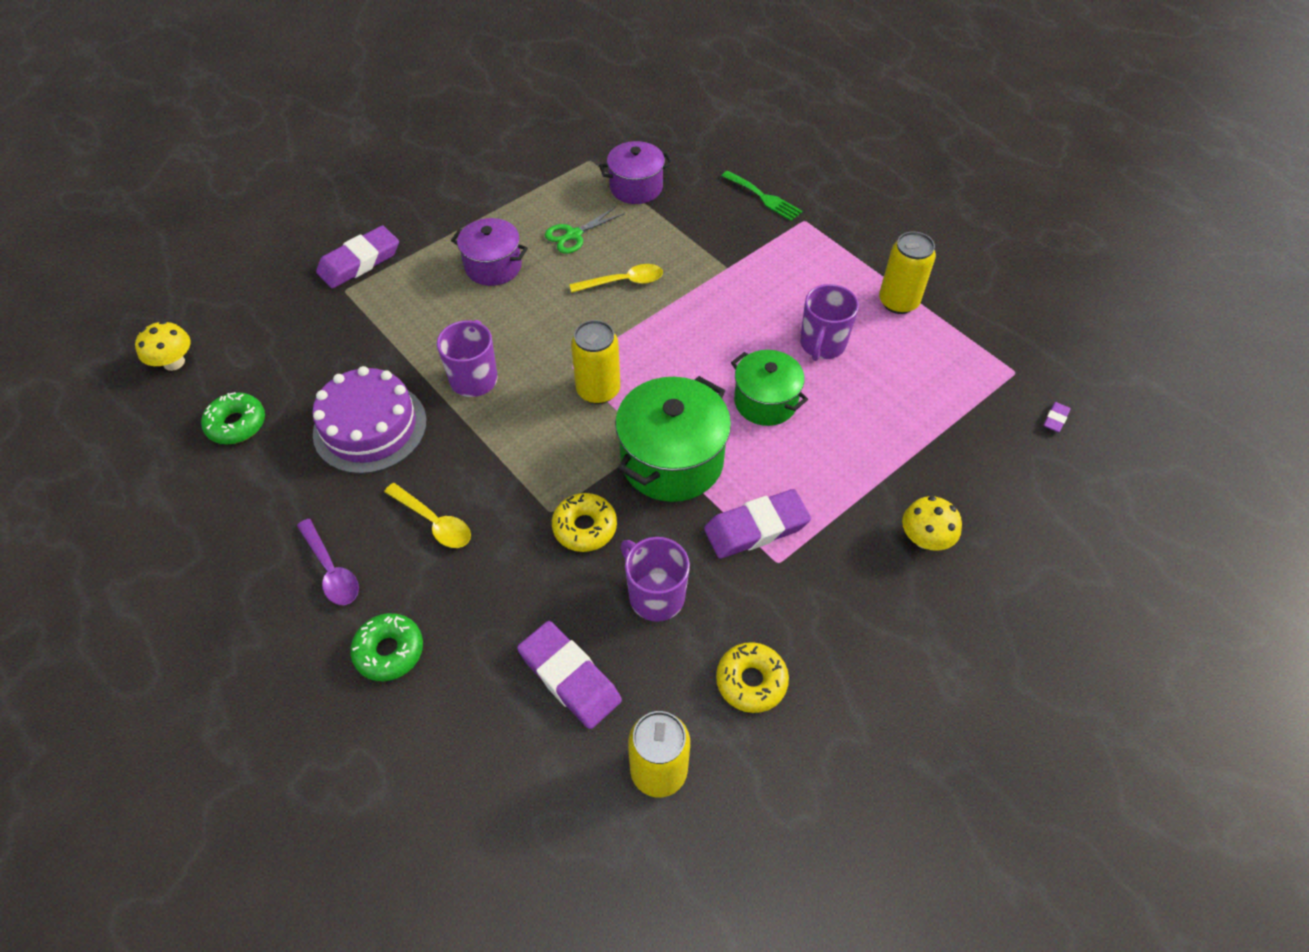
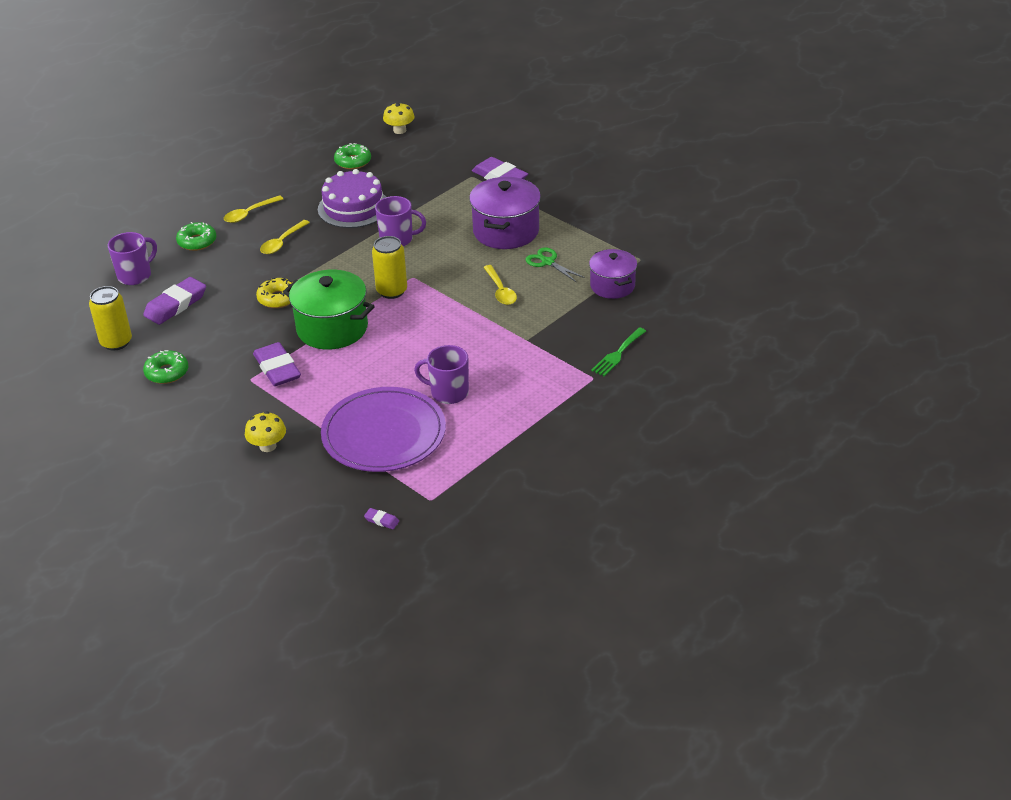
camera: 85 degrees right, 15 degrees down
(331, 570) = (249, 213): purple spoon -> yellow spoon
(493, 266) = (506, 231): purple pot -> purple pot, size x1.55
(655, 595) = (228, 331): purple mug -> purple mug (135, 275)
(751, 681) = (167, 372): yellow donut -> green donut
(765, 401) = (387, 367): green pot -> none
(898, 302) = (502, 433): yellow can -> none
(899, 411) = (384, 434): none -> purple plate

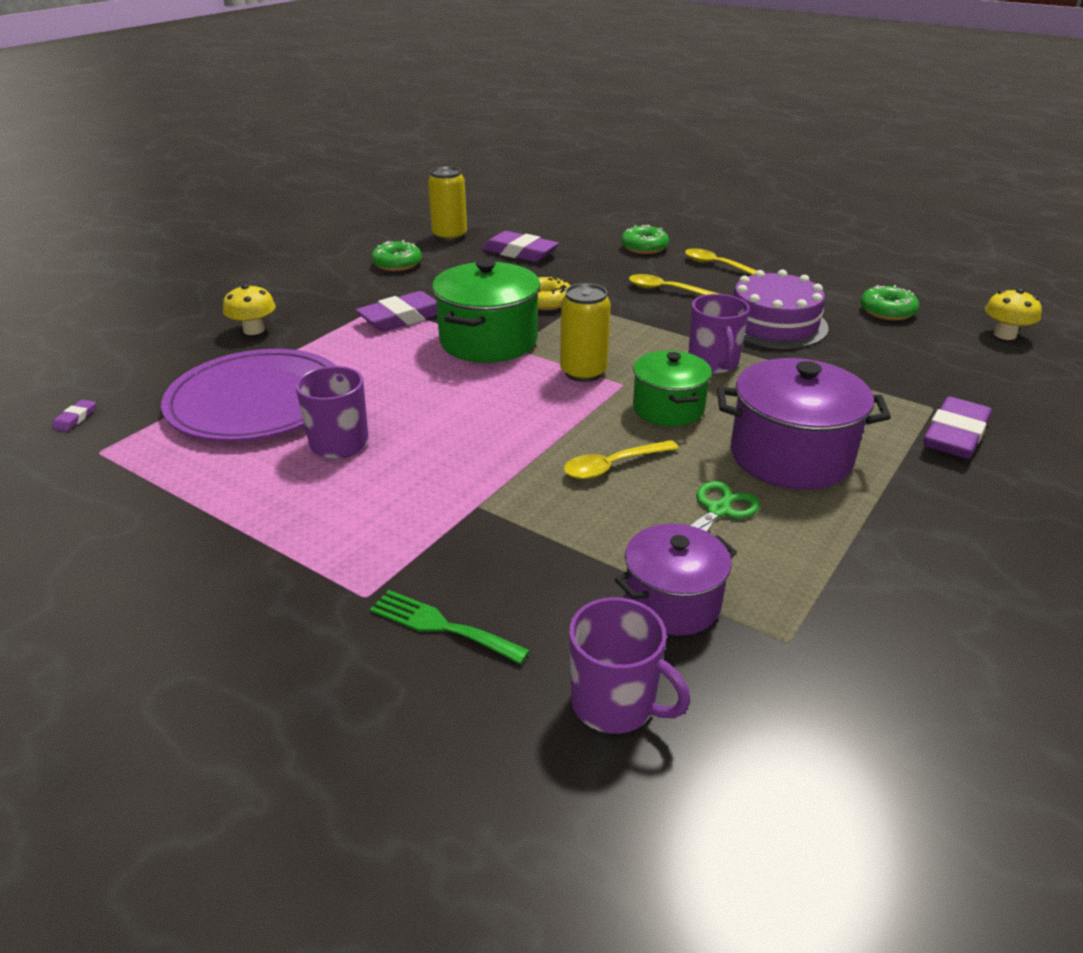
camera: 80 degrees right, 5 degrees down
(135, 275) = (568, 229): purple mug -> purple mug (616, 704)
(446, 264) = (668, 408): none -> green pot

